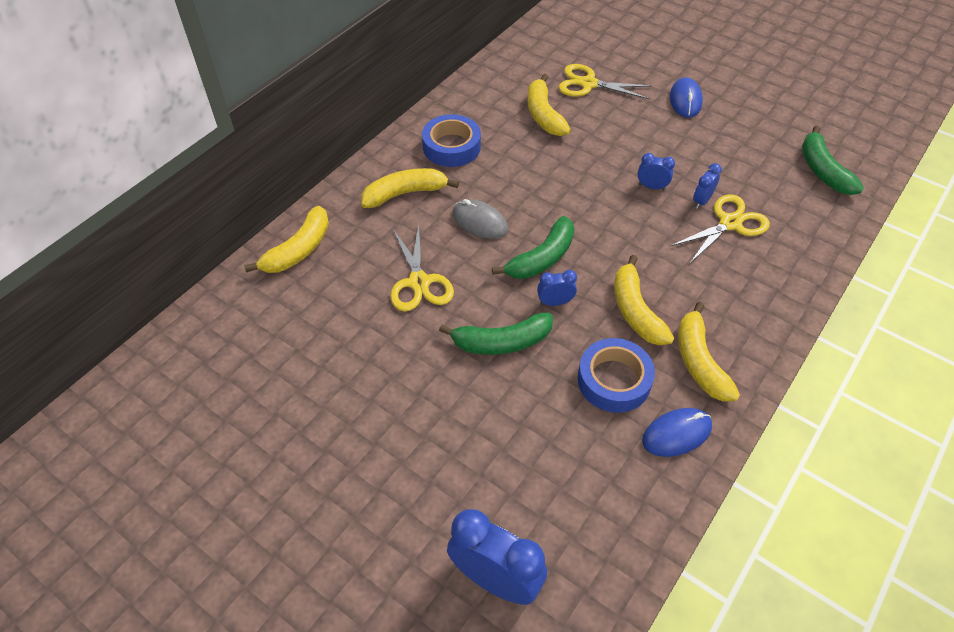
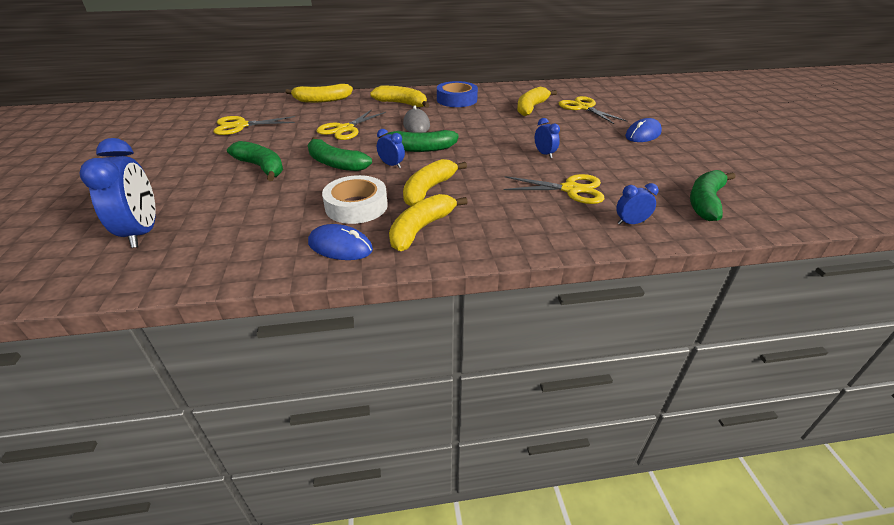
camera: 45 degrees right, 15 degrees down
(286, 367) = (241, 126): none -> yellow scissors
(440, 407) = (261, 167): none -> green banana
(614, 380) = (356, 206): blue tape -> white tape
(701, 201) = (569, 173): blue clock -> blue clock (631, 223)

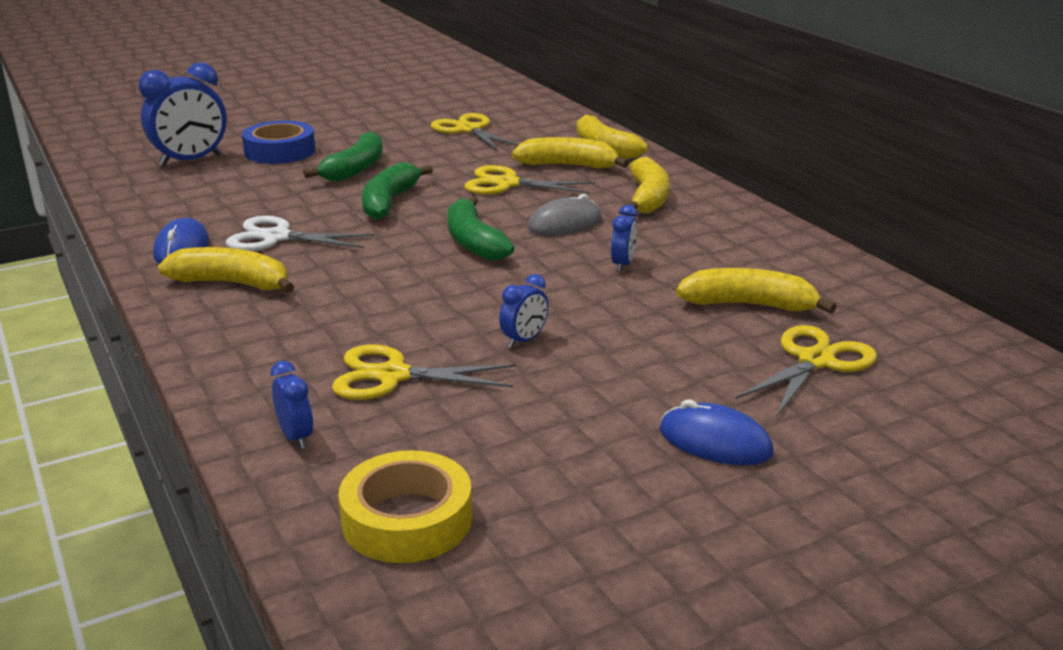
camera: 70 degrees right, 10 degrees down
(356, 206) = (277, 237): white tape -> white scissors
(391, 165) = (405, 234): blue clock -> blue clock (623, 265)
(428, 190) = (340, 270): yellow banana -> yellow banana (568, 165)
(456, 100) = (716, 234): blue tape -> blue tape (280, 151)
(570, 189) = (393, 375): yellow scissors -> yellow scissors turned 105 degrees clockwise
(705, 202) = (407, 519): green banana -> yellow tape

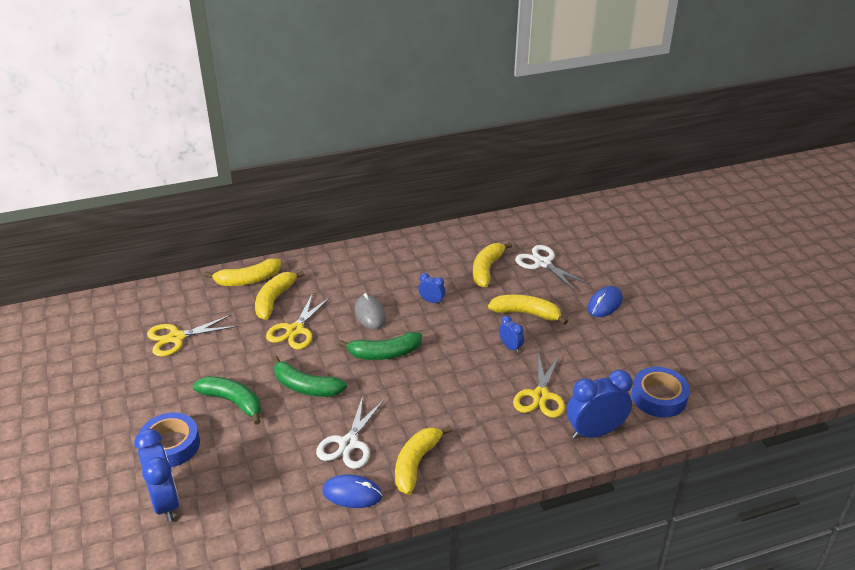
camera: 80 degrees left, 10 degrees up
(296, 437) = (595, 432): blue clock -> blue clock, size x2.01
(407, 519) = (659, 397): yellow tape -> blue tape
(647, 198) = (342, 277): yellow banana -> yellow banana (526, 313)
(815, 361) = (543, 263): yellow scissors -> white scissors

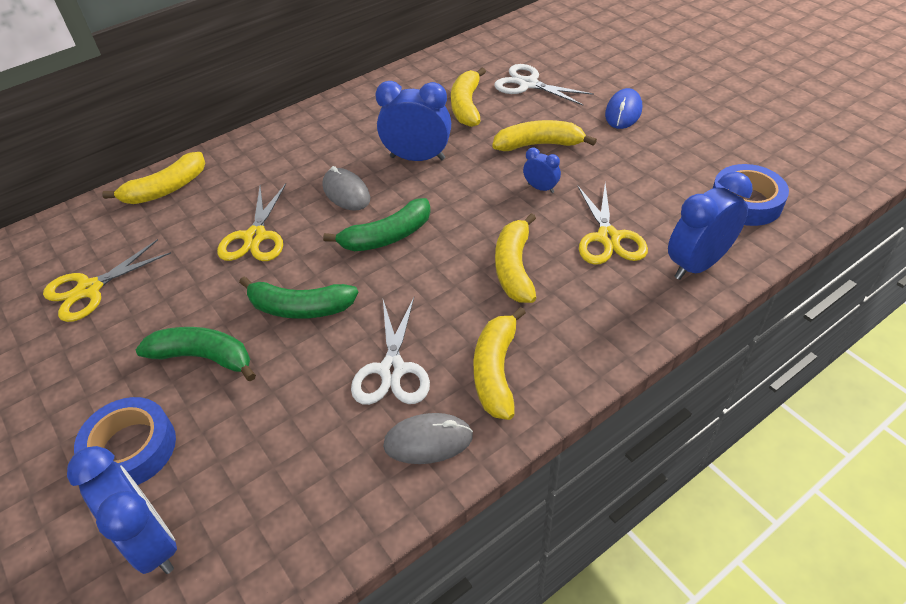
camera: 15 degrees left, 10 degrees up
(274, 300) = (211, 205): yellow banana -> yellow banana (514, 268)
(352, 494) = (428, 441): blue mouse -> grey mouse
(431, 301) = (417, 158): blue clock -> blue clock, size x2.01

